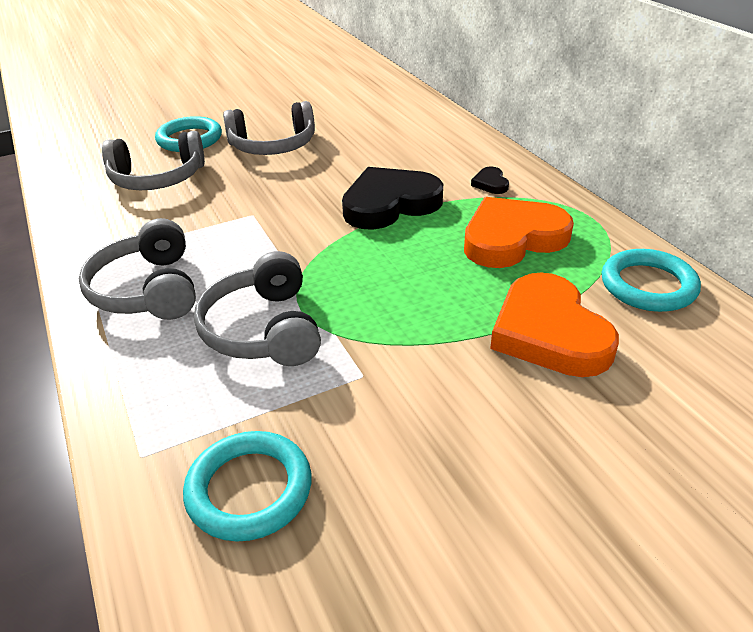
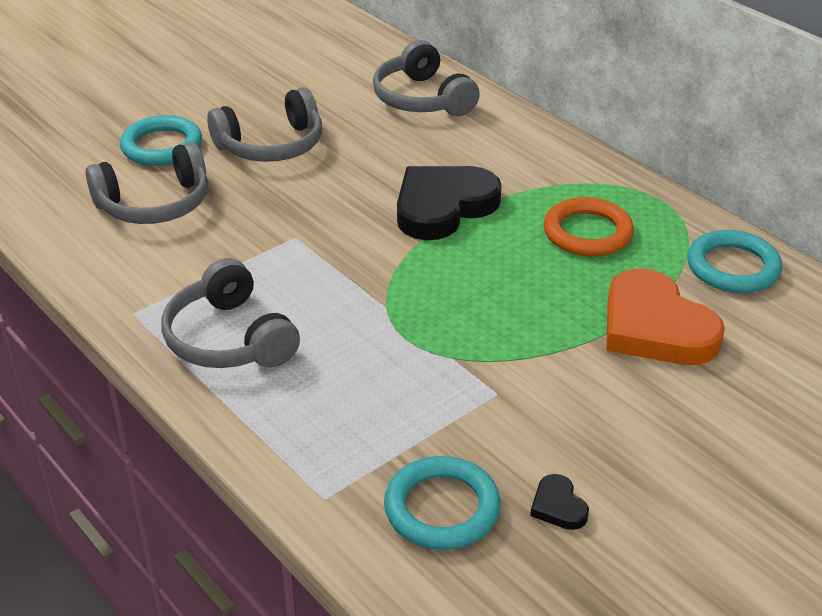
camera: 15 degrees left, 0 degrees up
(263, 329) = (377, 363): grey headphones -> grey headphones (422, 99)
(490, 183) = (542, 169): black heart -> black heart (558, 506)
(512, 238) = (587, 232): orange heart -> orange ring

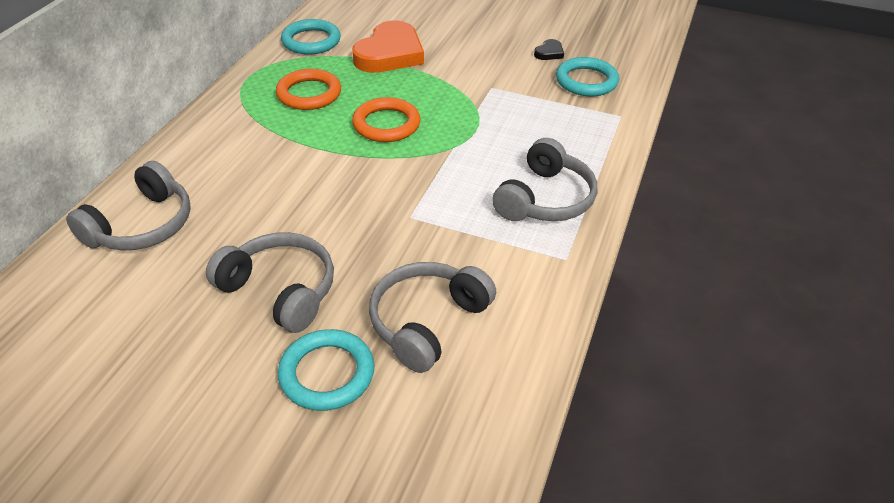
camera: 120 degrees left, 5 degrees up
(155, 204) = (427, 322): grey headphones -> grey headphones turned 90 degrees counterclockwise
(443, 207) = (318, 159): black heart -> none
(475, 271) = (386, 124): none -> orange ring

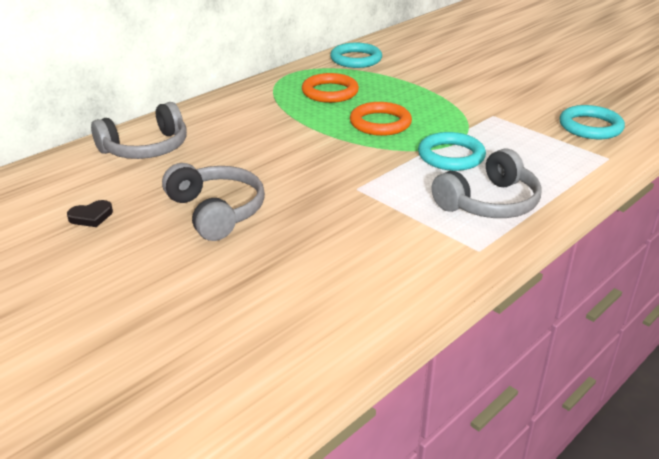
camera: 25 degrees right, 10 degrees down
(327, 373) = (213, 274): turquoise ring -> turquoise ring (451, 156)
(390, 54) = (416, 77): orange heart -> none
(427, 322) = (320, 263): grey headphones -> none
(549, 53) = (566, 100): black heart -> black heart (91, 216)

